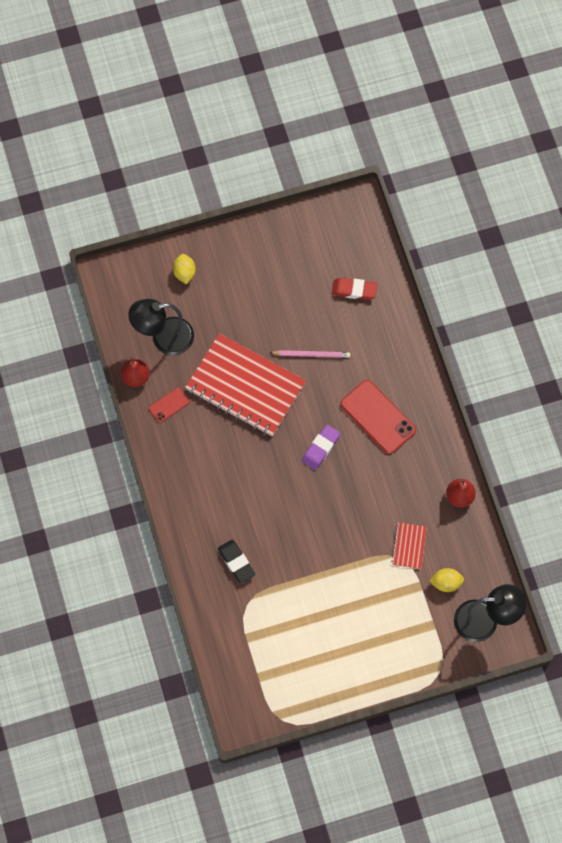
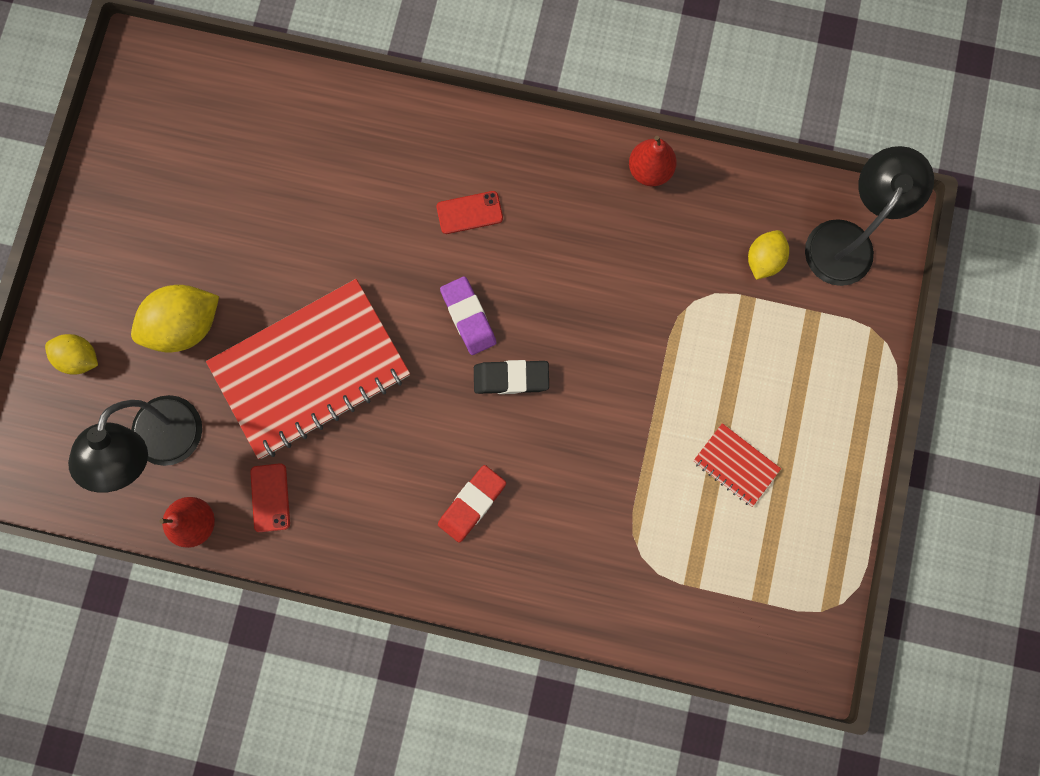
camera: 60 degrees left, 10 degrees up
(231, 313) = (186, 325): none -> yellow lemon
(236, 562) = (569, 535): black eraser -> black eraser (511, 378)
(311, 354) = (320, 249): pink pencil -> none
(354, 290) = (262, 137): red eraser -> red eraser (472, 504)
(378, 417) = (469, 212): red phone -> red phone, size x0.52
(409, 546) = (682, 279): red notebook -> red notebook (736, 465)

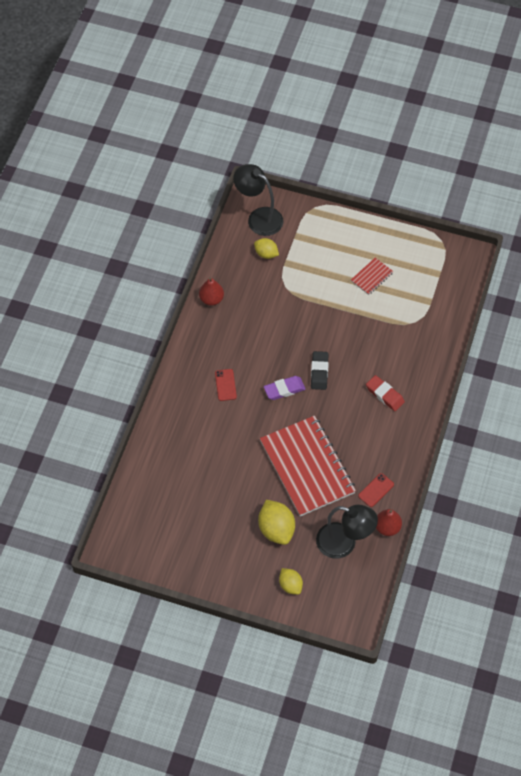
camera: 85 degrees left, 20 degrees down
(80, 358) = (290, 585): yellow lemon -> yellow lemon turned 60 degrees counterclockwise
(270, 497) = (376, 490): red phone -> red phone turned 45 degrees counterclockwise

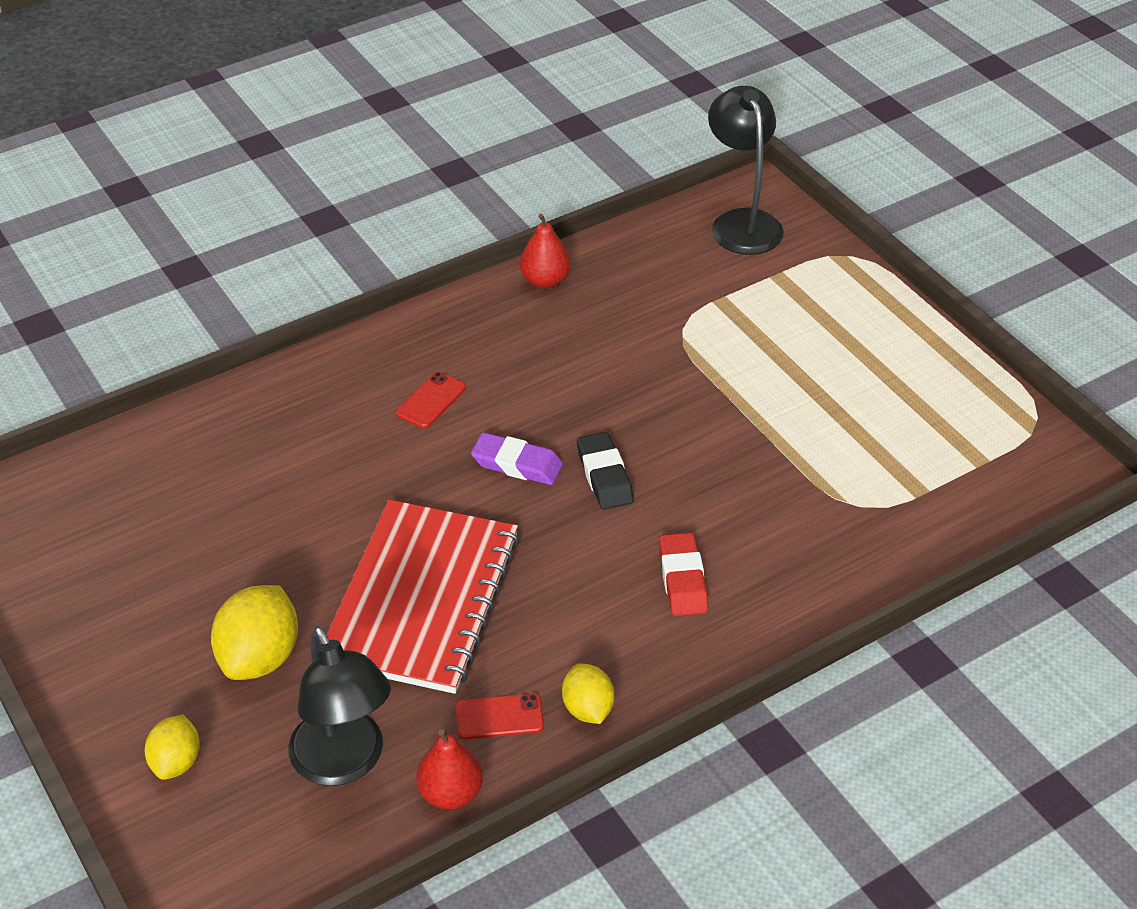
camera: 40 degrees right, 15 degrees down
(266, 254) = (700, 272): yellow lemon -> yellow lemon (587, 709)
(319, 372) = (604, 476): black eraser -> black eraser turned 60 degrees counterclockwise
(371, 277) = (848, 398): red notebook -> none

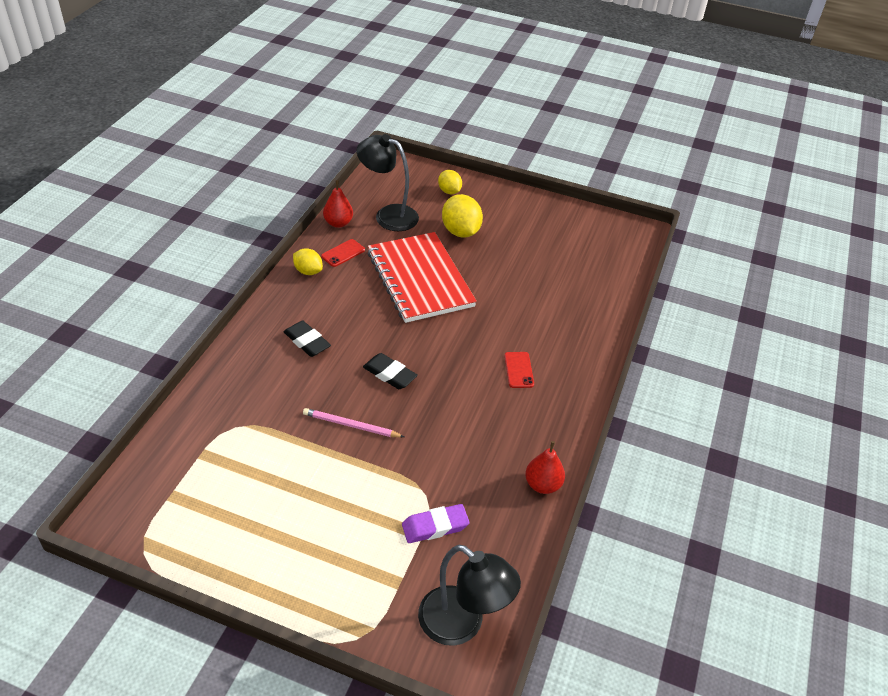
camera: 140 degrees right, 0 degrees up
(517, 464) = (440, 358): purple eraser -> purple eraser (435, 526)
(682, 579) = (307, 342): red eraser -> black eraser
(708, 438) = (351, 425): none -> pink pencil

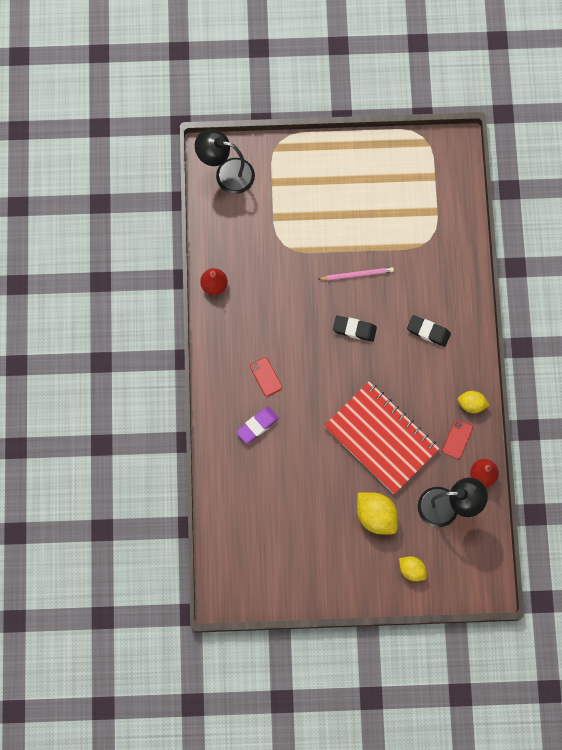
camera: 160 degrees right, 30 degrees up
(435, 526) = (268, 226): purple eraser -> purple eraser (257, 426)

